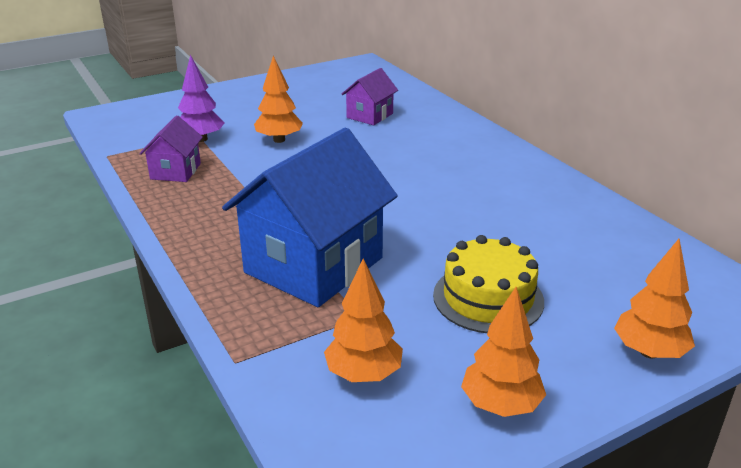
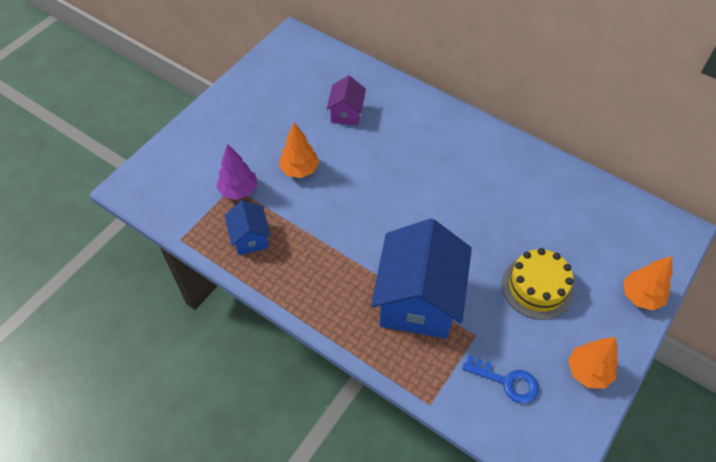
camera: 25 degrees left, 25 degrees up
(175, 171) = (250, 238): purple house -> blue house
(364, 374) = (506, 381): orange tree -> blue key

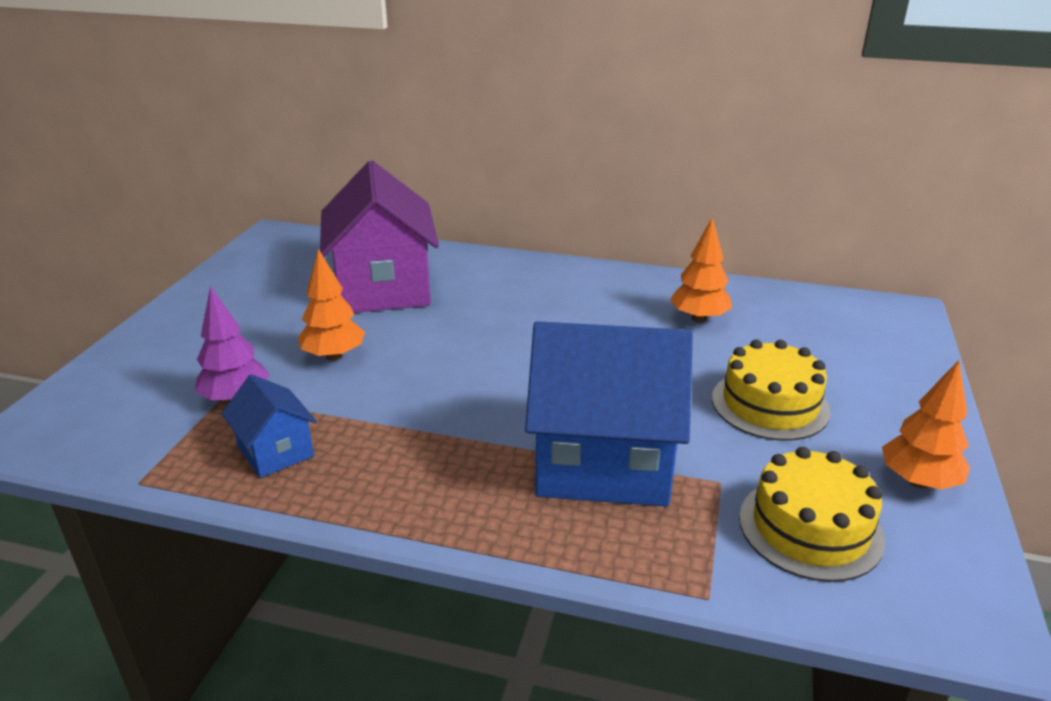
camera: 20 degrees left, 25 degrees down
(346, 113) = (384, 288): purple house -> purple house, size x2.06
(418, 300) = (603, 462): blue house -> blue house turned 75 degrees counterclockwise
(506, 381) = (810, 528): blue key -> yellow cake
(640, 296) = (913, 381): orange tree -> orange tree (698, 318)

